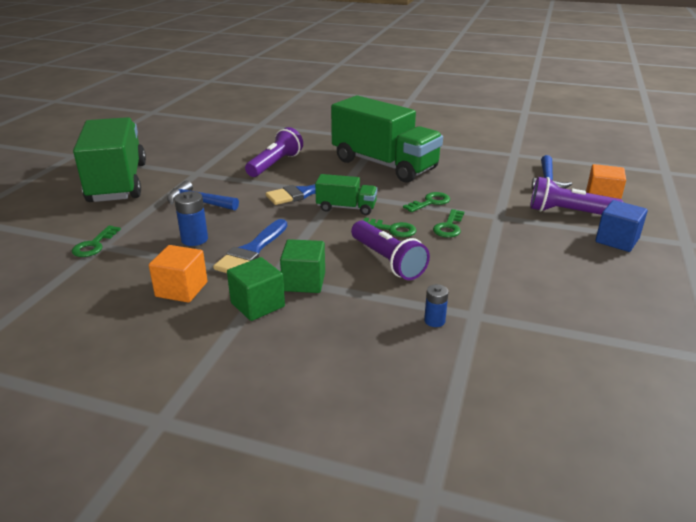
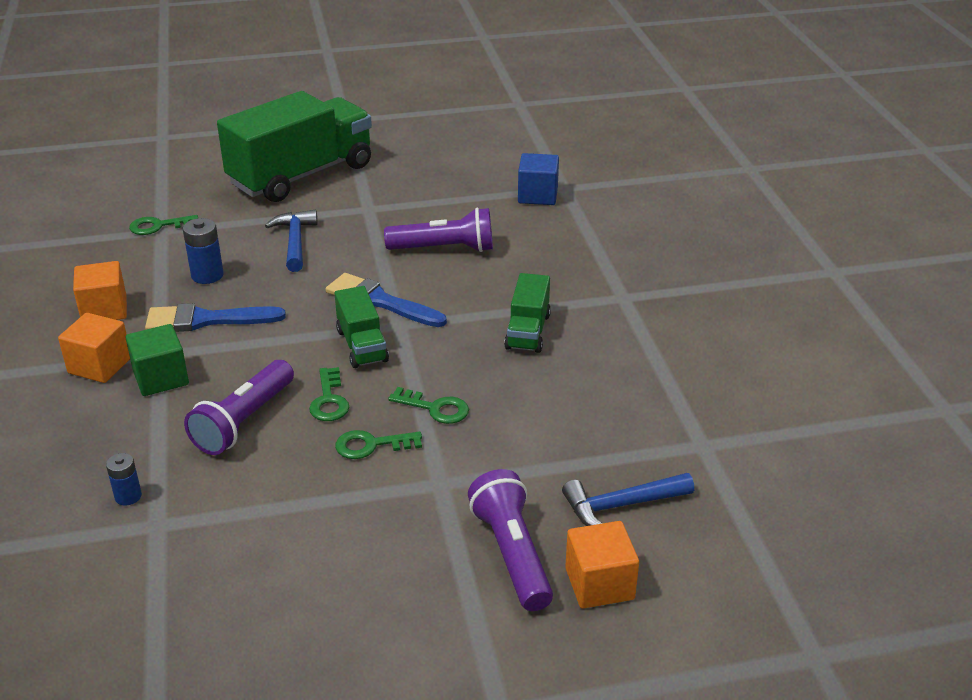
camera: 60 degrees right, 5 degrees up
(257, 305) = (100, 366): green cube -> orange cube
(384, 165) = (528, 331): green truck -> green truck, size x0.47
(617, 240) = (450, 624): blue cube -> blue cube (537, 195)

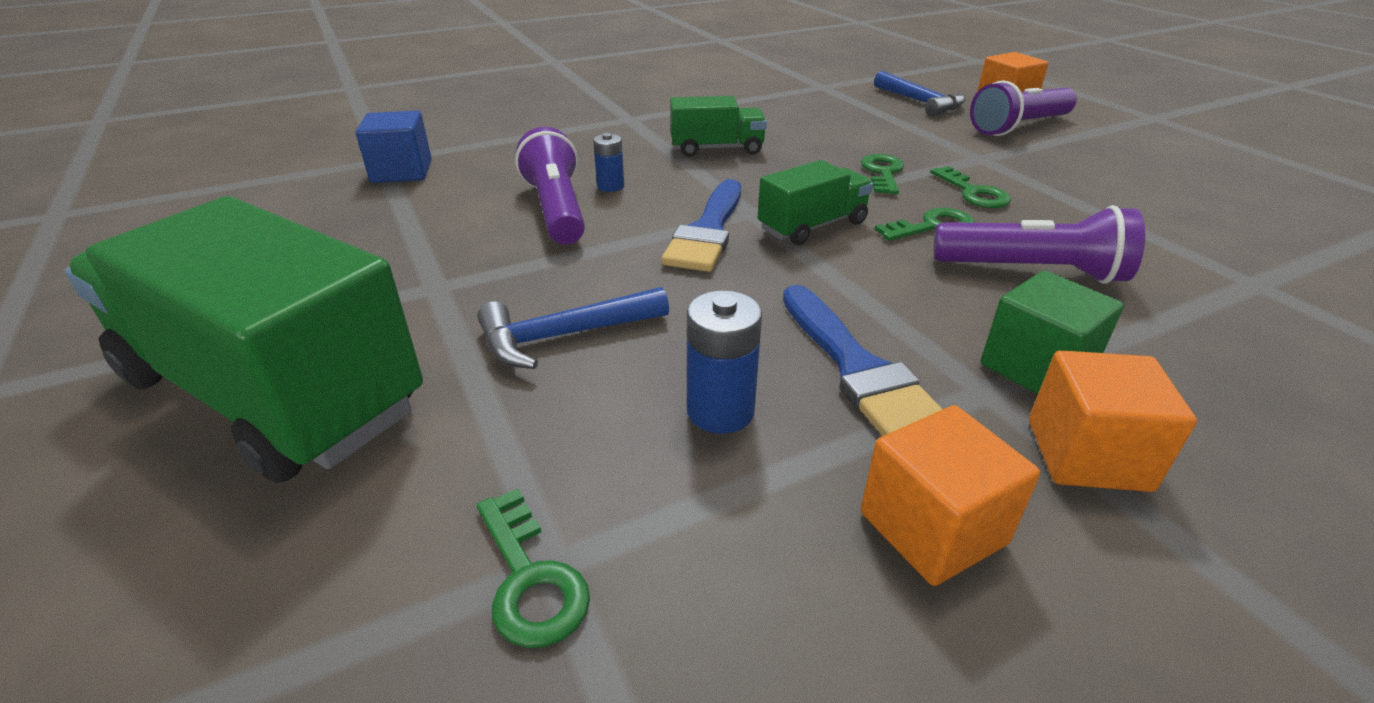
camera: 105 degrees left, 0 degrees up
(128, 496) = (1259, 317): blue battery -> blue battery (610, 186)

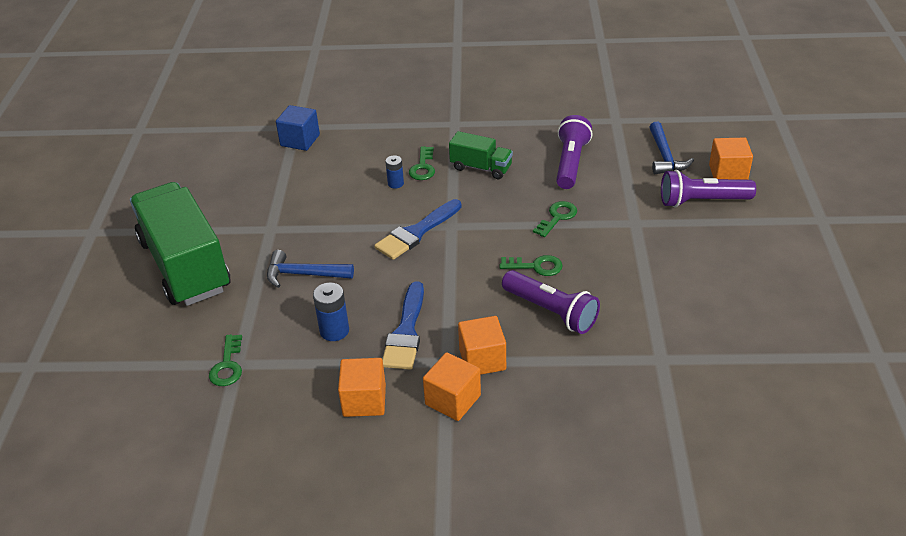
camera: 30 degrees right, 5 degrees up
(556, 210) = (355, 194): purple flashlight -> purple flashlight (570, 163)
(812, 226) = (472, 246): green truck -> none
(973, 193) = (591, 249): green key -> green key (423, 167)
(1036, 367) = (482, 359): green cube -> orange cube

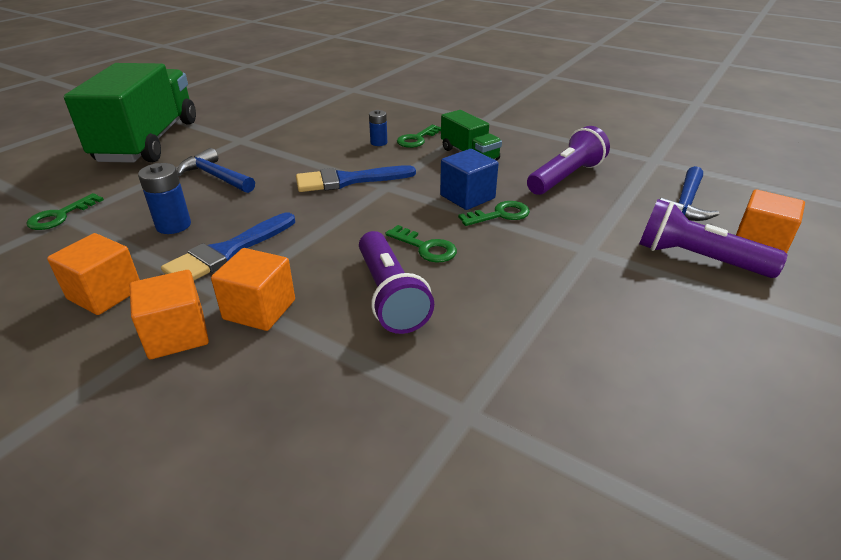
camera: 30 degrees right, 5 degrees down
(300, 140) = (344, 97): blue cube -> blue cube (467, 197)

